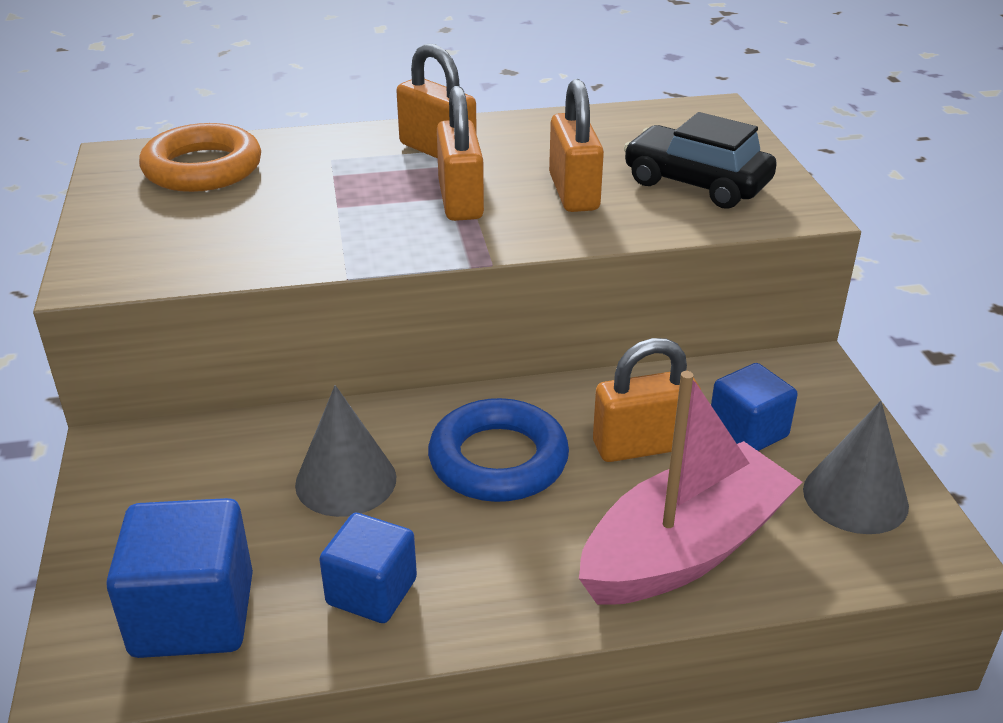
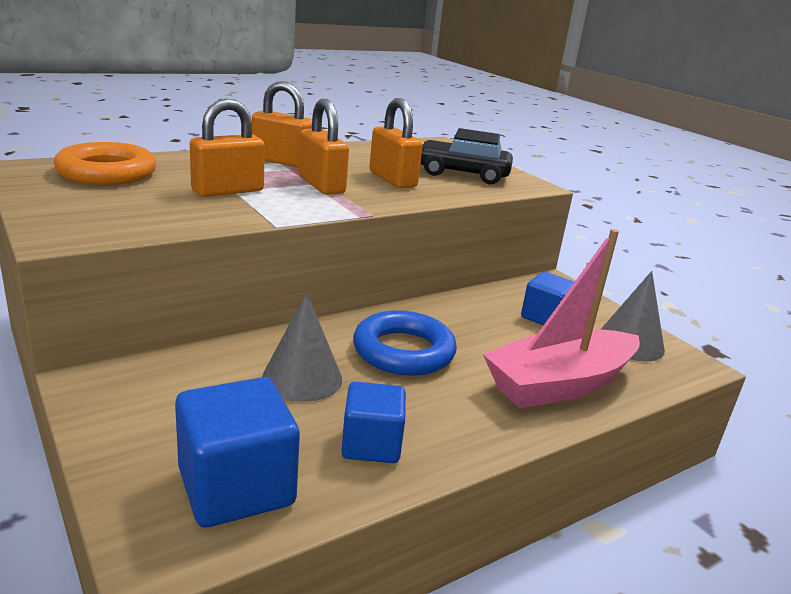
camera: 25 degrees left, 10 degrees down
(643, 445) = (490, 332): orange padlock -> orange padlock (228, 191)
(685, 549) = (559, 384): pink boat -> pink boat turned 150 degrees counterclockwise

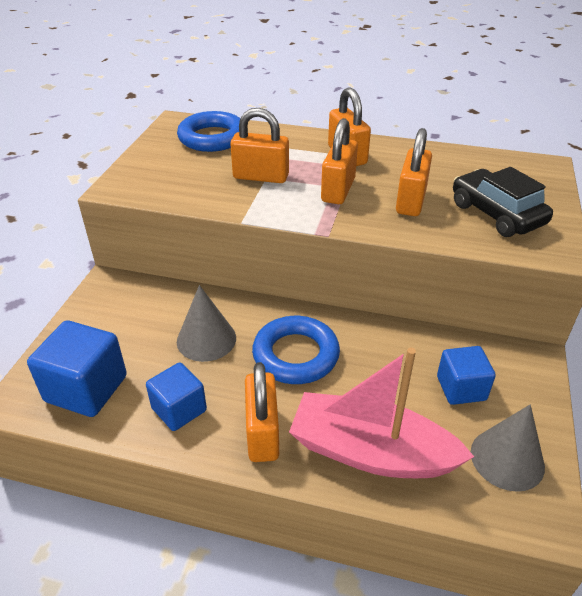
camera: 50 degrees right, 15 degrees up
(107, 173) = (212, 138): orange ring -> blue ring
(471, 418) = (262, 433): none -> orange padlock

